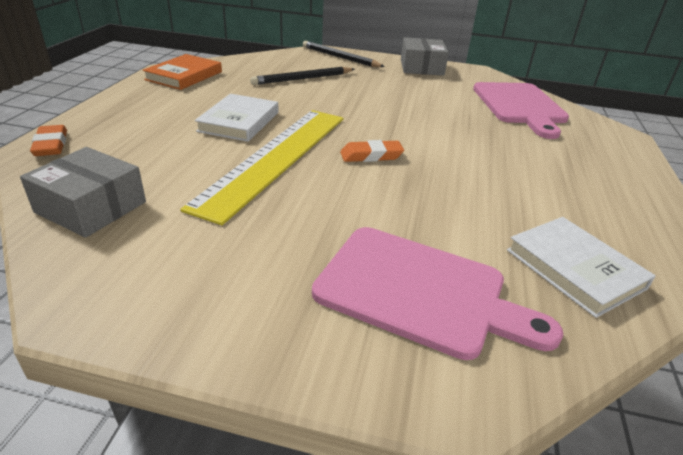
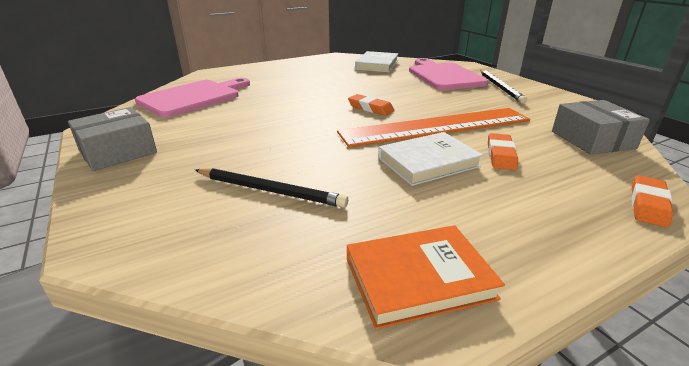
camera: 130 degrees left, 5 degrees down
(186, 148) = (500, 155): none -> orange eraser
(275, 158) = (436, 127): yellow ruler -> orange ruler
(340, 57) = (131, 211): black pencil -> black pencil (500, 88)

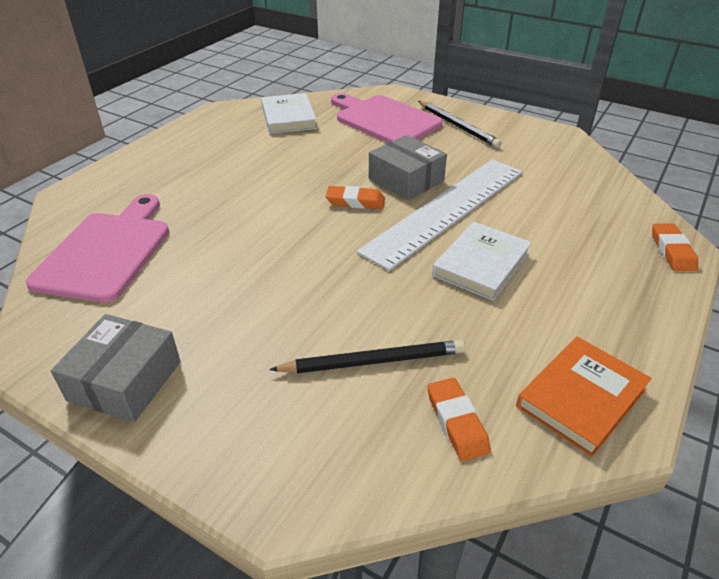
camera: 30 degrees left, 10 degrees up
(436, 127) = (447, 210): orange ruler -> white ruler
(500, 155) = (533, 231): orange eraser -> orange eraser (456, 422)
(592, 140) = (588, 184): grey box -> grey box (406, 180)

